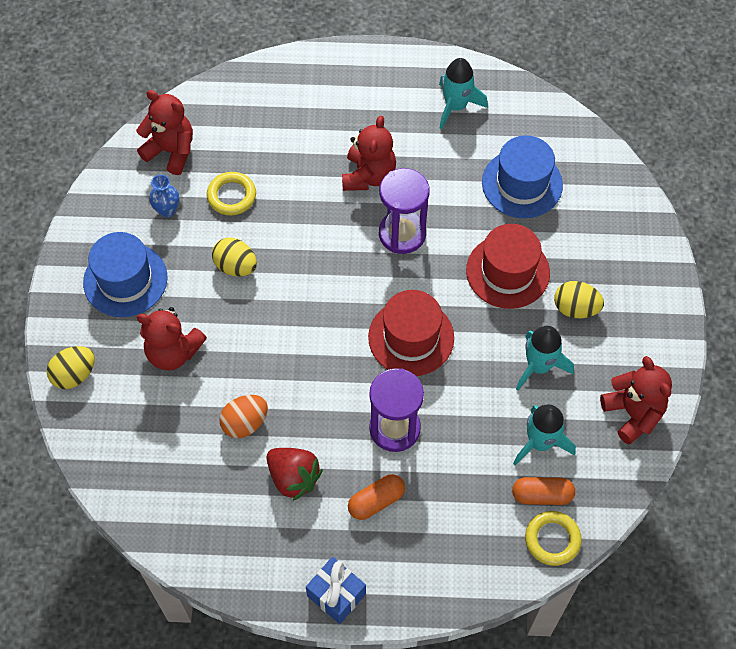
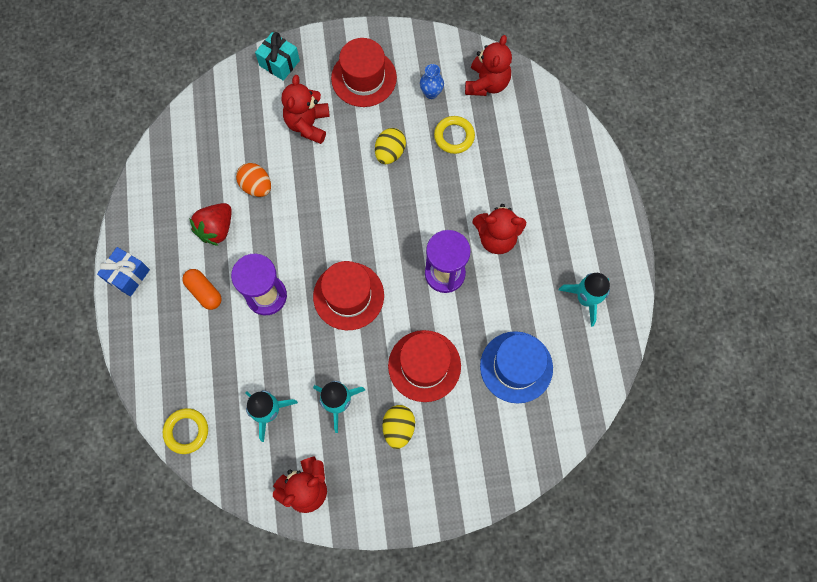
camera: 80 degrees right, 10 degrees up
(74, 375) = (279, 63): yellow egg -> turquoise gift
(125, 280) = (364, 78): blue hat -> red hat
(542, 495) = (223, 419): orange capsule -> none

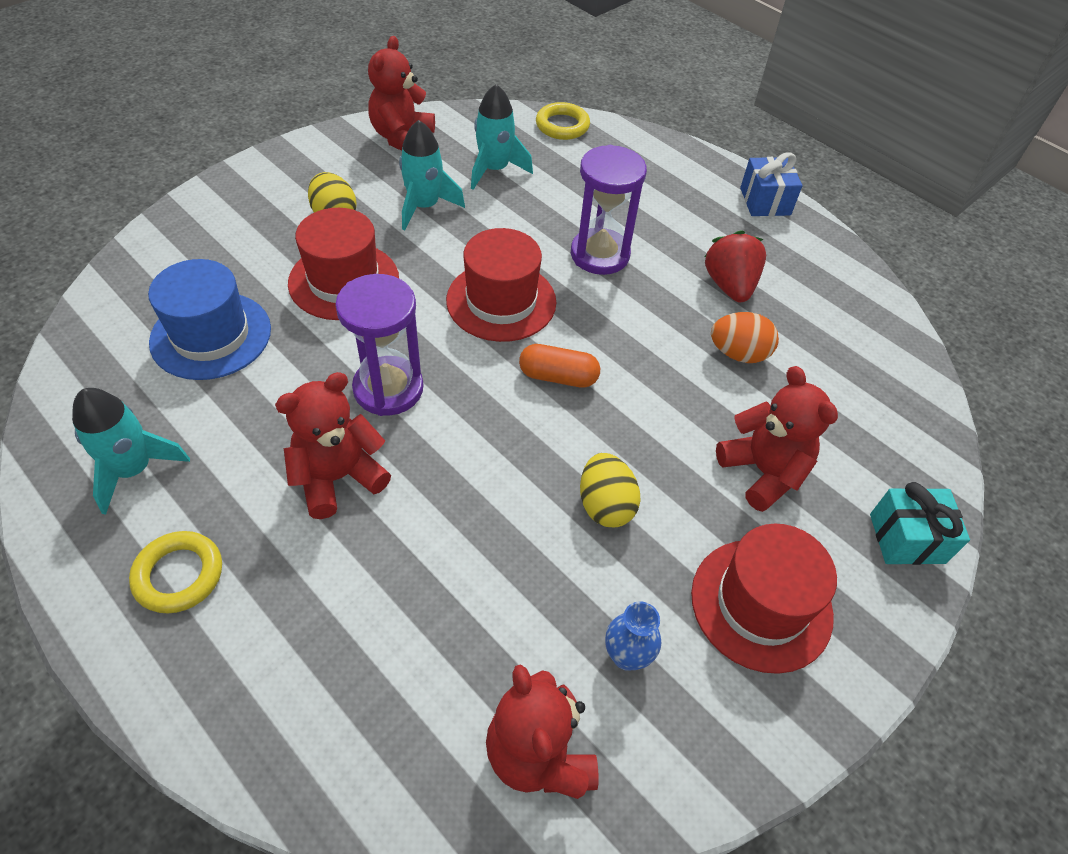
camera: 140 degrees right, 20 degrees down
(204, 292) = (671, 226): orange capsule -> orange capsule (558, 376)
(454, 136) = (523, 599): yellow ring -> yellow ring (179, 575)

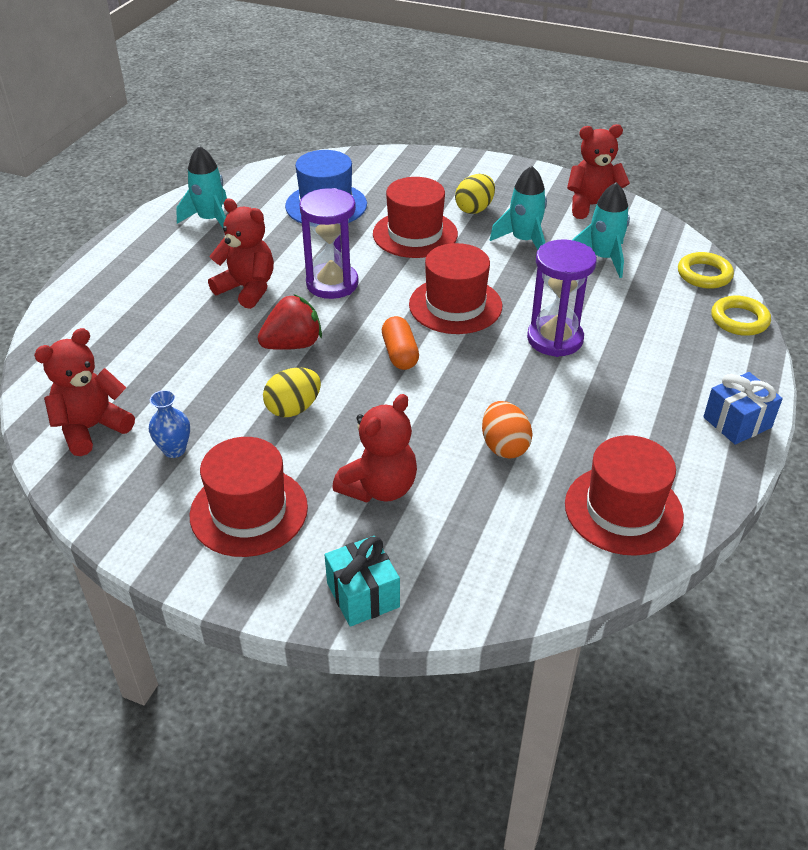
camera: 70 degrees right, 10 degrees down
(179, 575) = (150, 260): yellow ring -> yellow ring (739, 320)
(729, 285) = (588, 423): red strawberry -> red strawberry (293, 345)
(845, 312) = (623, 510): none -> red hat

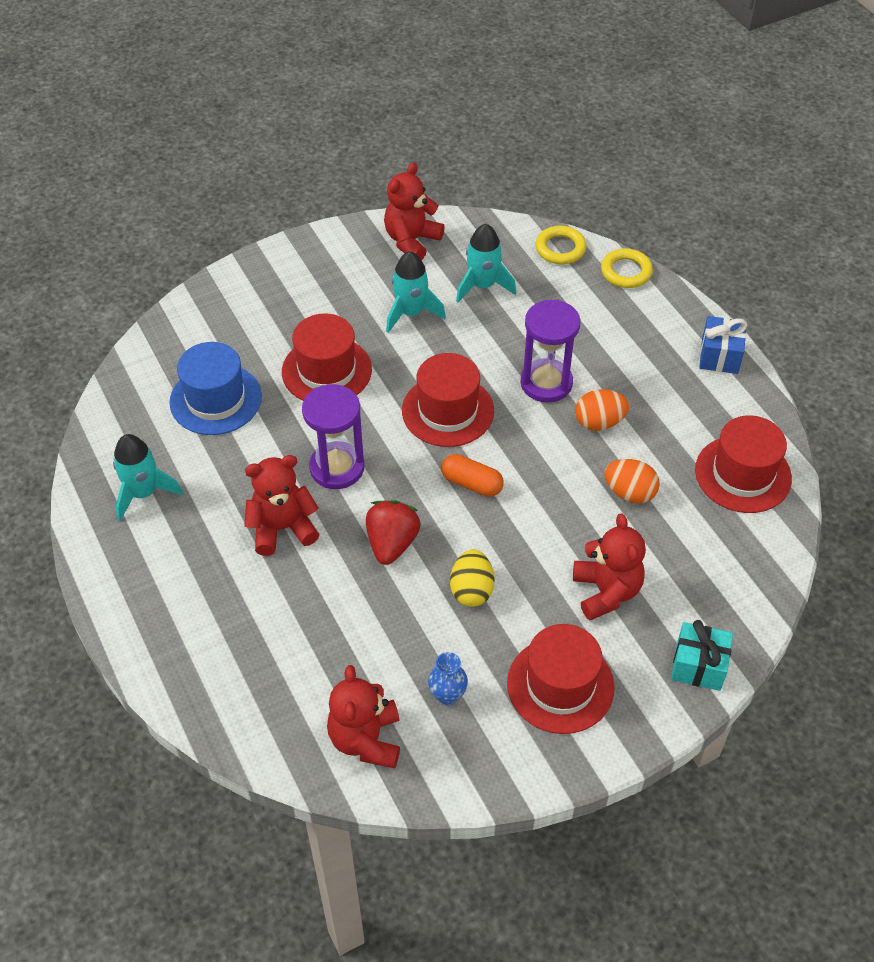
camera: 50 degrees left, 10 degrees up
(474, 209) = (334, 310): yellow egg -> none
(556, 389) = (599, 422): none -> orange egg

